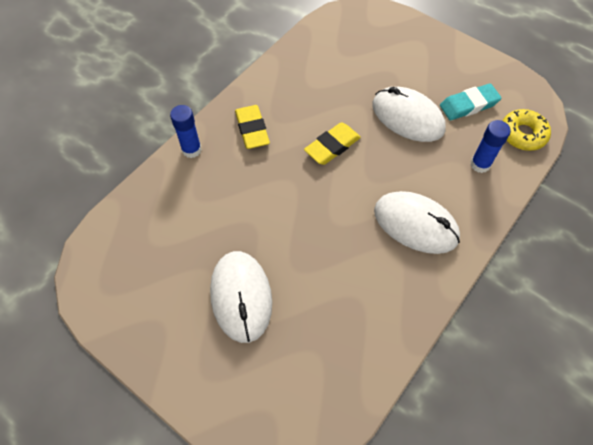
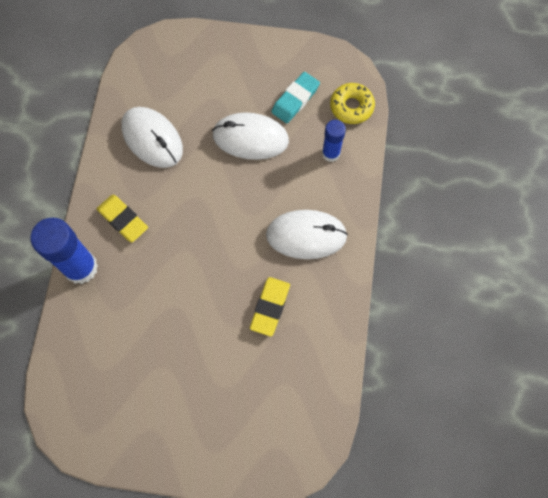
camera: 30 degrees left, 10 degrees up
(191, 150) = (81, 267): blue glue stick -> blue glue stick, size x1.74
(241, 297) = (203, 373): white mouse -> white mouse (152, 138)
(332, 146) = (202, 200): yellow eraser -> yellow eraser (270, 307)

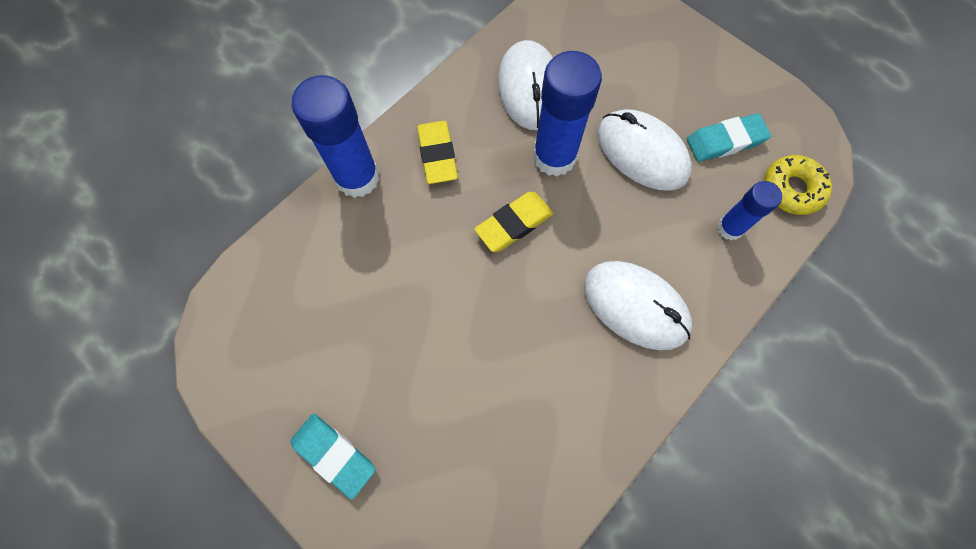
camera: 35 degrees right, 0 degrees up
(190, 439) = (334, 454): none -> turquoise eraser
(198, 174) = (554, 157): none -> blue glue stick
(270, 307) = (534, 362): yellow eraser -> yellow eraser (514, 224)

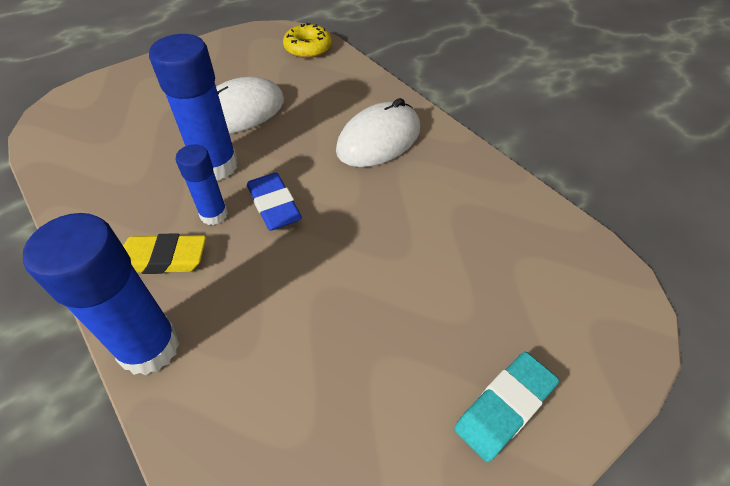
camera: 80 degrees left, 20 degrees down
(514, 224) = (274, 205): yellow eraser -> blue eraser
(530, 88) = (129, 171): white mouse -> none
(725, 141) = (253, 69): turquoise eraser -> none
(730, 228) = (328, 80): blue glue stick -> blue glue stick (214, 214)

